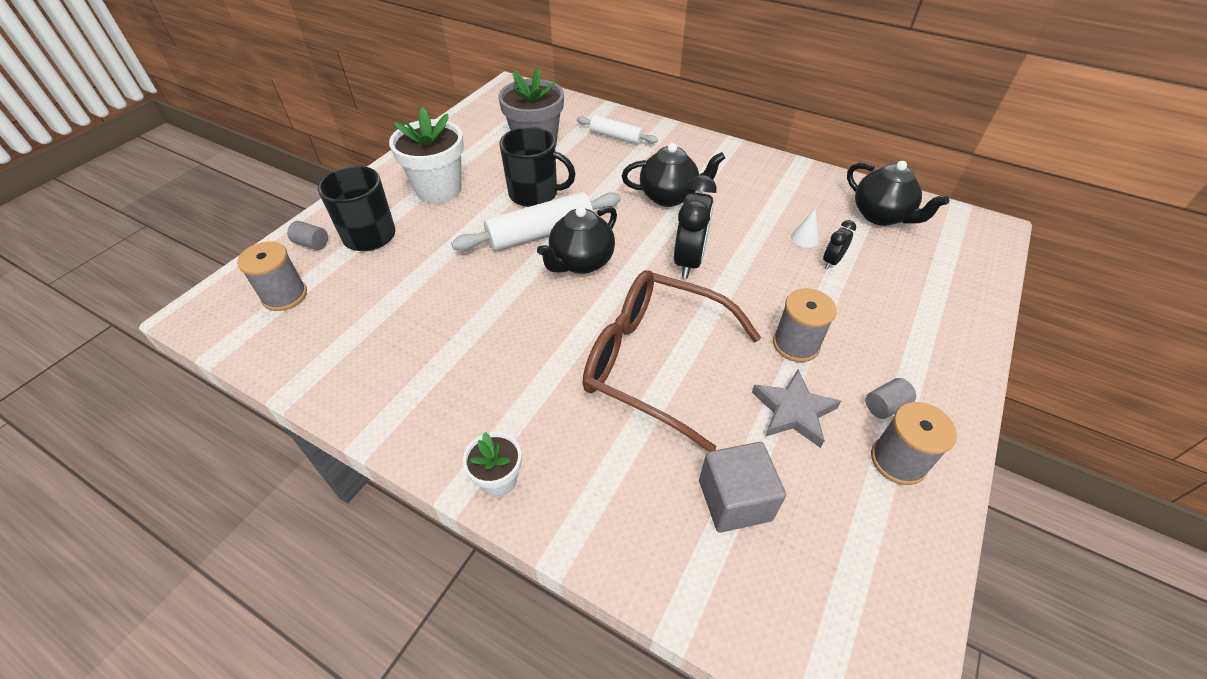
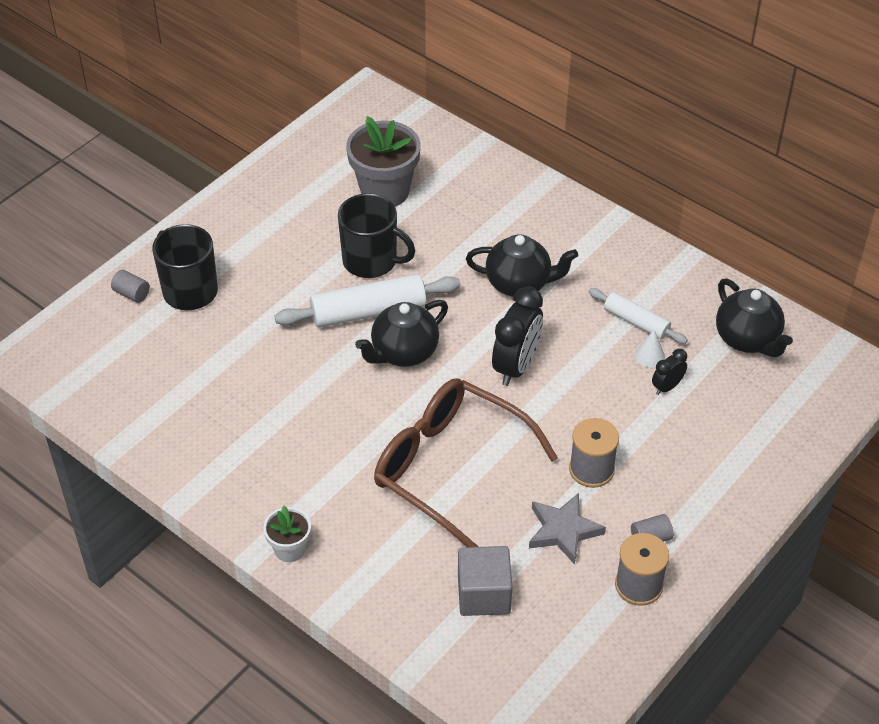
camera: 10 degrees right, 0 degrees up
(285, 295) = (107, 350): grey spool -> none
(439, 189) = (267, 241): white flower pot -> none
(616, 136) = (481, 191): white rolling pin -> white rolling pin (636, 322)

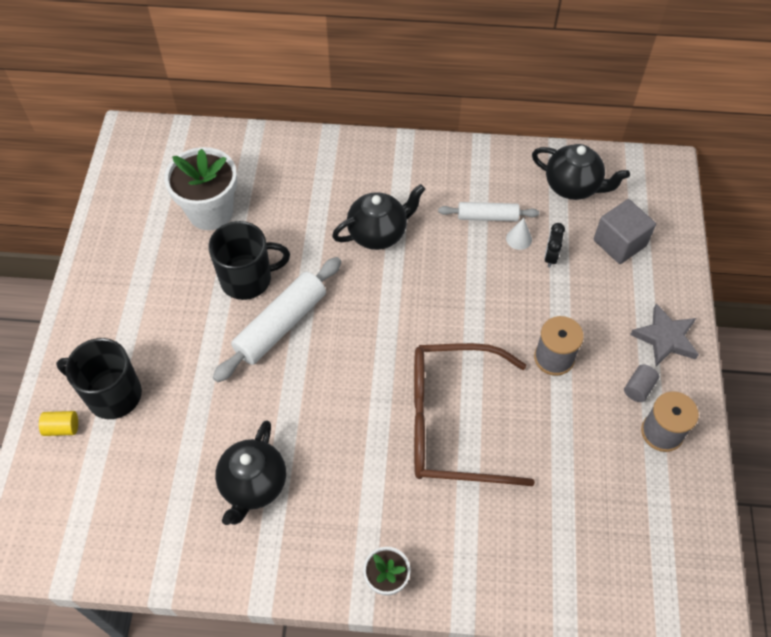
camera: 35 degrees left, 10 degrees up
(132, 294) = (62, 428): grey cylinder -> yellow cylinder
(385, 191) = (210, 212): grey flower pot -> white flower pot
(403, 352) = (337, 344): black teapot -> black teapot (253, 485)
(484, 594) = (564, 516): grey cube -> grey cube (619, 243)
(516, 366) = (431, 304): black clock -> none
(563, 530) = (575, 422): grey star -> grey star (665, 338)

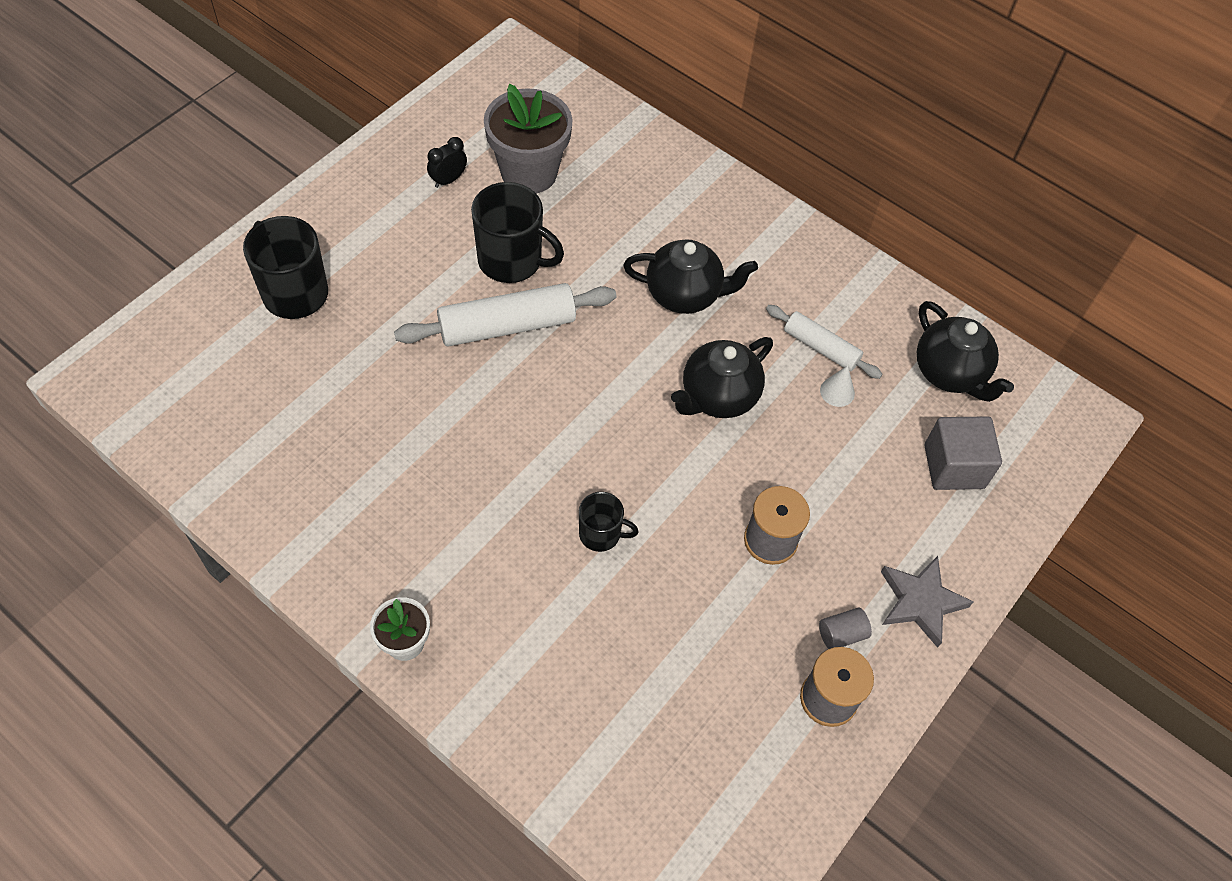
camera: 30 degrees right, 0 degrees up
(62, 428) = (225, 295): yellow cylinder -> none
(210, 212) = (529, 173): white flower pot -> grey flower pot
(253, 485) = (353, 463): black teapot -> black teapot (718, 397)
(451, 423) = (601, 534): brown glasses -> black mug
(550, 257) = (858, 432): black clock -> black clock (448, 180)

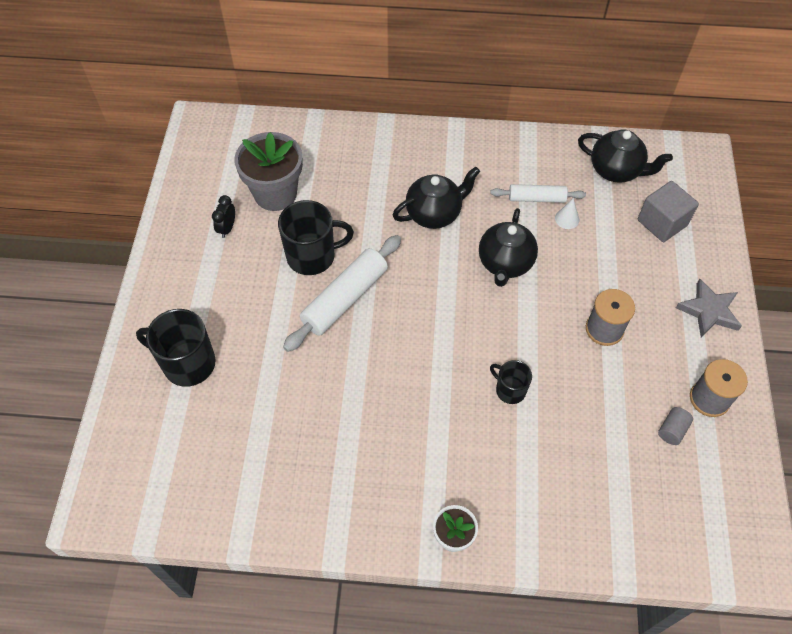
camera: 30 degrees left, 0 degrees up
(601, 534) = (509, 390): black mug -> black mug turned 120 degrees counterclockwise
(841, 634) = (685, 357): grey cylinder -> grey cylinder (672, 430)

